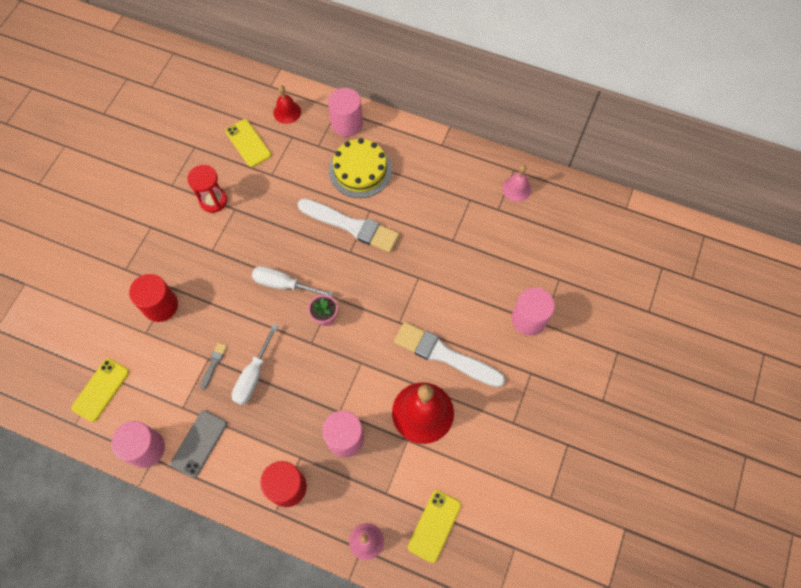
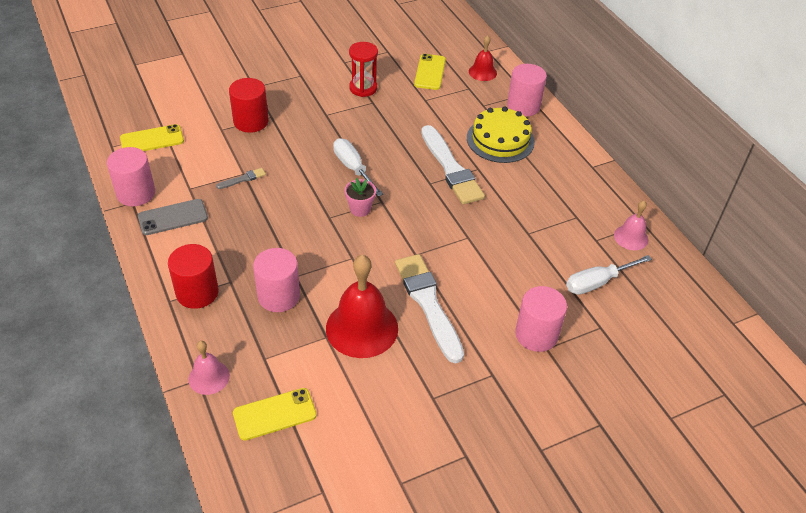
camera: 40 degrees right, 20 degrees down
(253, 375) = (262, 206): white screwdriver -> white screwdriver (598, 282)

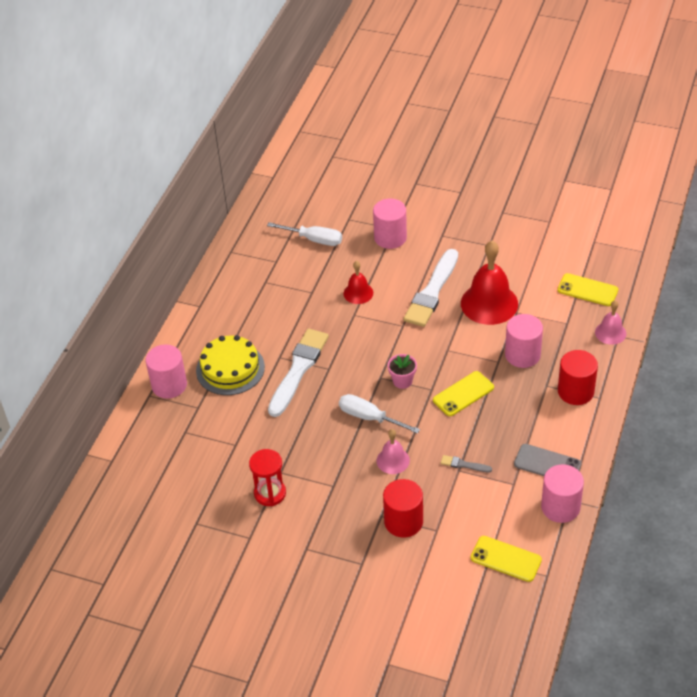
camera: 130 degrees left, 0 degrees up
(353, 168) = (369, 418): white screwdriver -> white screwdriver turned 105 degrees clockwise
(430, 72) = (192, 471): yellow phone -> yellow phone (463, 394)
(482, 72) = (150, 440): red bell -> red bell (358, 293)
(631, 237) = (252, 249): pink bell -> pink bell (393, 460)

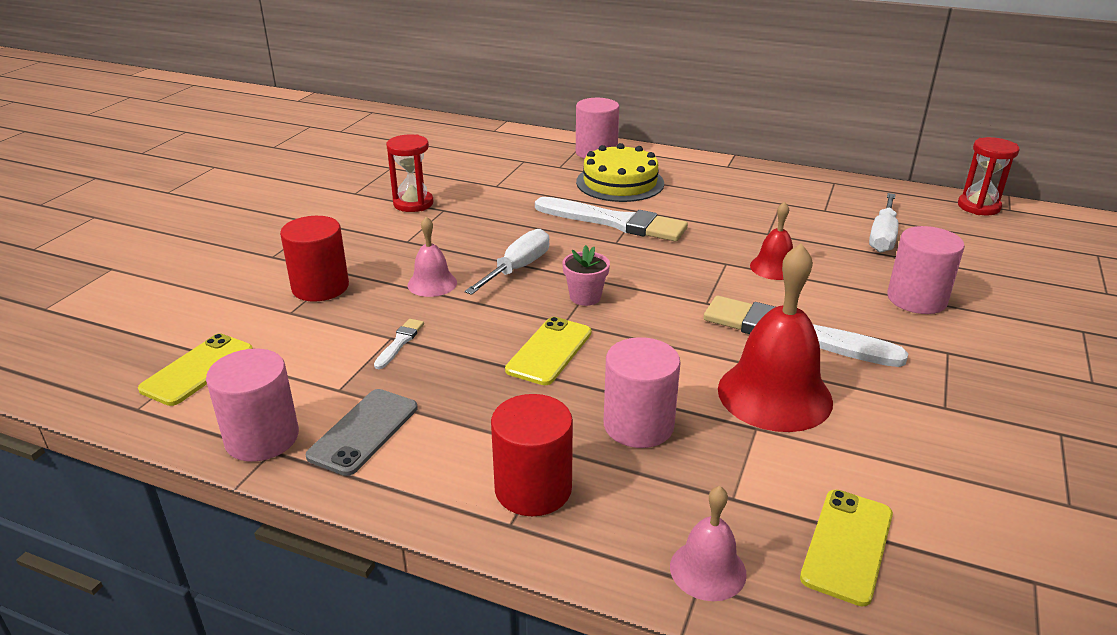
camera: 90 degrees right, 15 degrees down
(270, 190) = (978, 207): none -> red hourglass
(463, 394) = (549, 351): yellow phone -> yellow phone turned 60 degrees clockwise
(464, 464) = (399, 342): grey brush -> white brush

